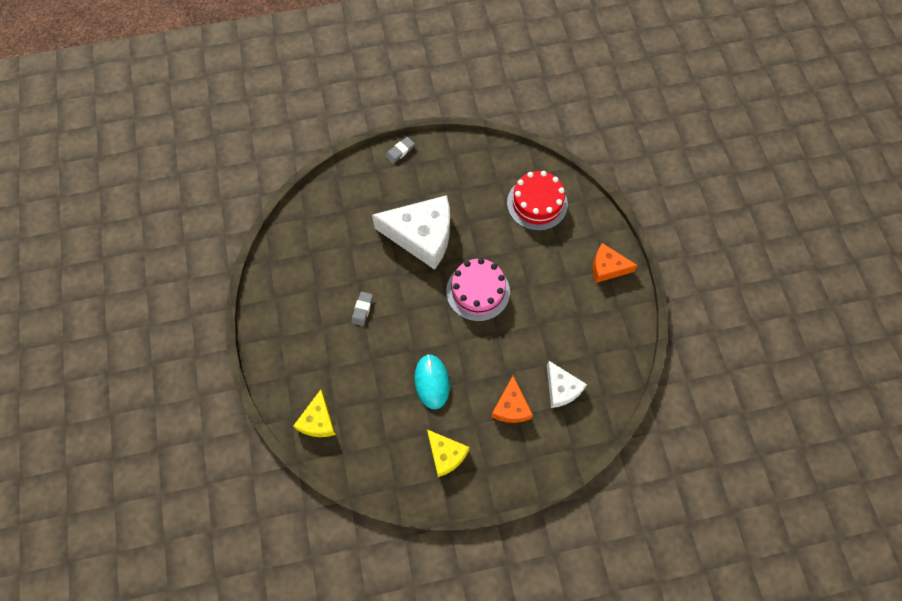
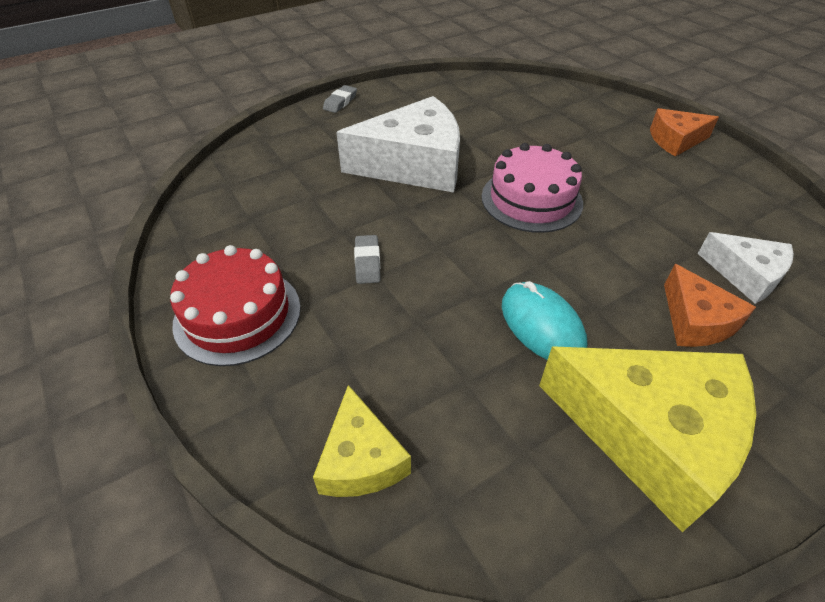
camera: 20 degrees left, 20 degrees down
(446, 454) = (649, 434): yellow cheese -> yellow cheese, size x1.87
(537, 203) = (541, 108): red cake -> red cake (237, 315)

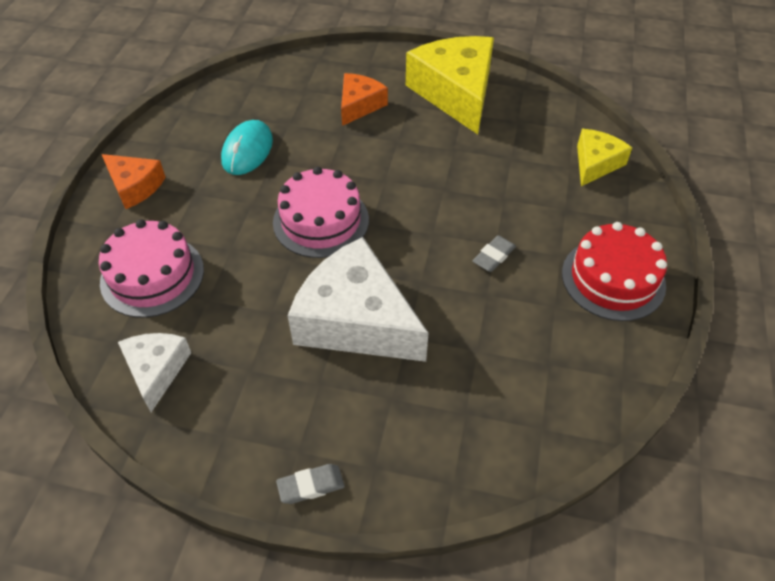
camera: 135 degrees left, 5 degrees up
(542, 325) = (438, 153): turquoise mouse -> turquoise mouse (247, 150)
(563, 115) = (152, 275): none -> pink cake
(745, 275) = (292, 101): white cheese -> white cheese (156, 370)

